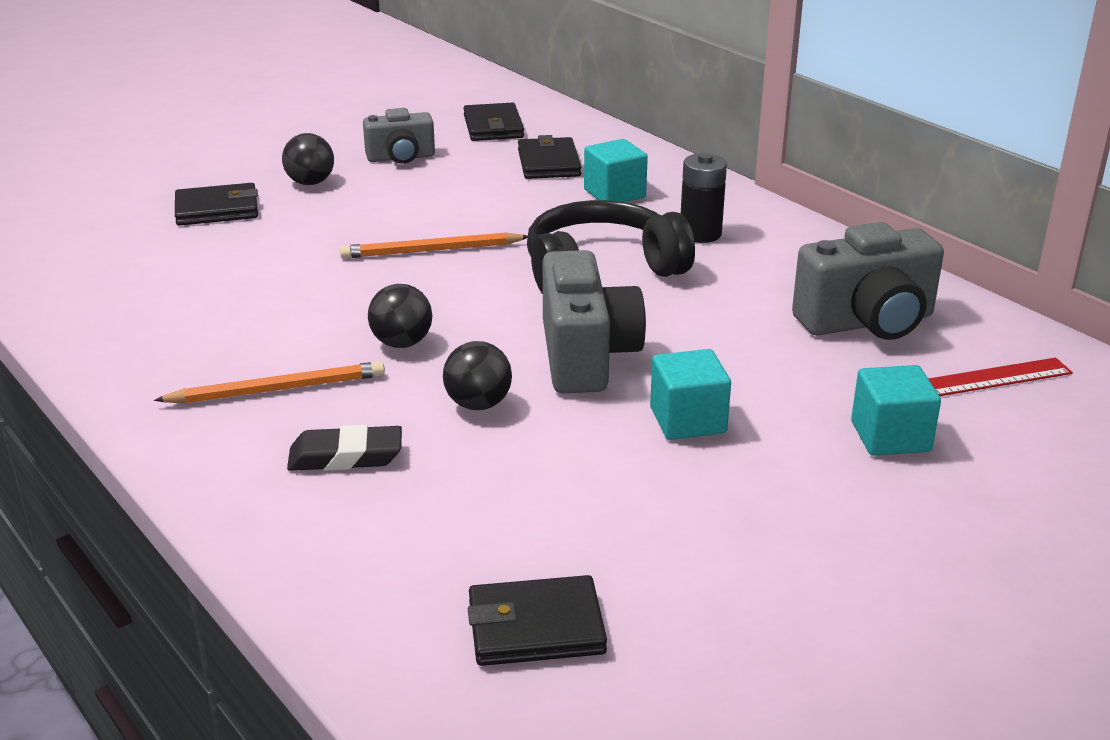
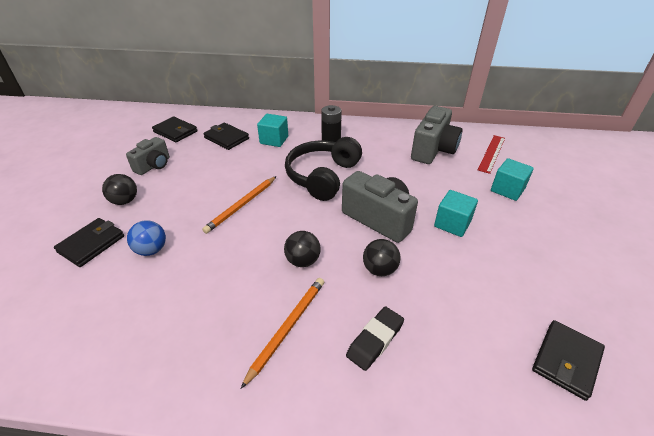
camera: 45 degrees left, 10 degrees up
(263, 245) = (151, 250): none -> blue ball

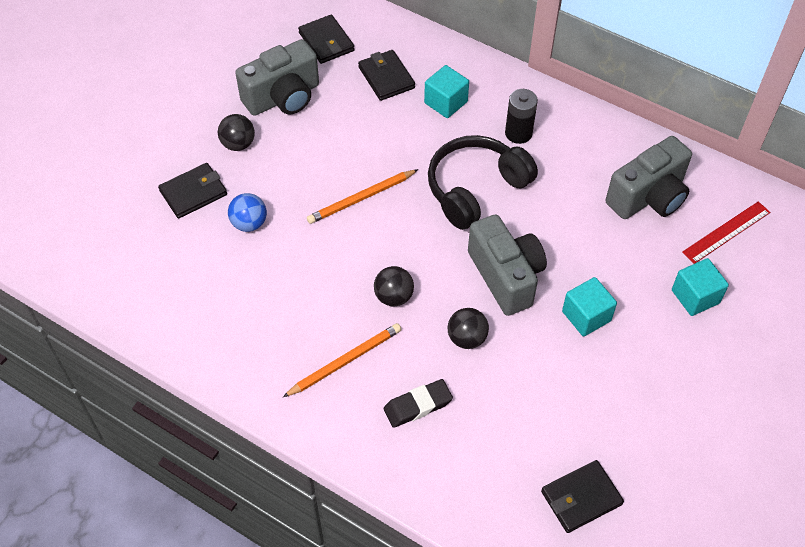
camera: 25 degrees right, 15 degrees up
(154, 166) = (283, 97): grey camera -> grey camera, size x1.61

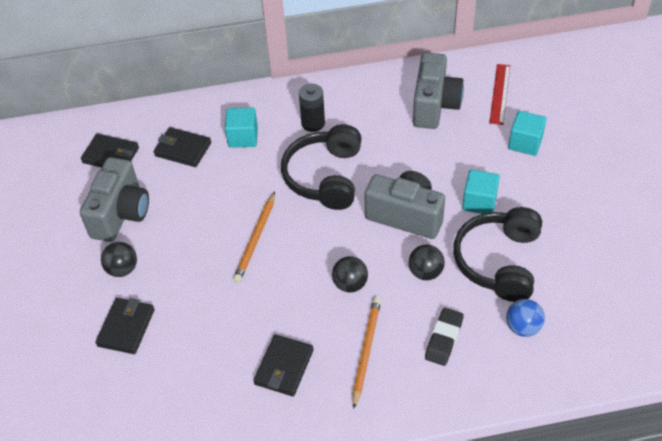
camera: 40 degrees left, 5 degrees down
(249, 223) = (194, 316): blue ball -> blue ball (523, 327)
(541, 382) = (498, 261): none -> black headphones
(581, 498) = (598, 310): black wallet -> black wallet (284, 367)

